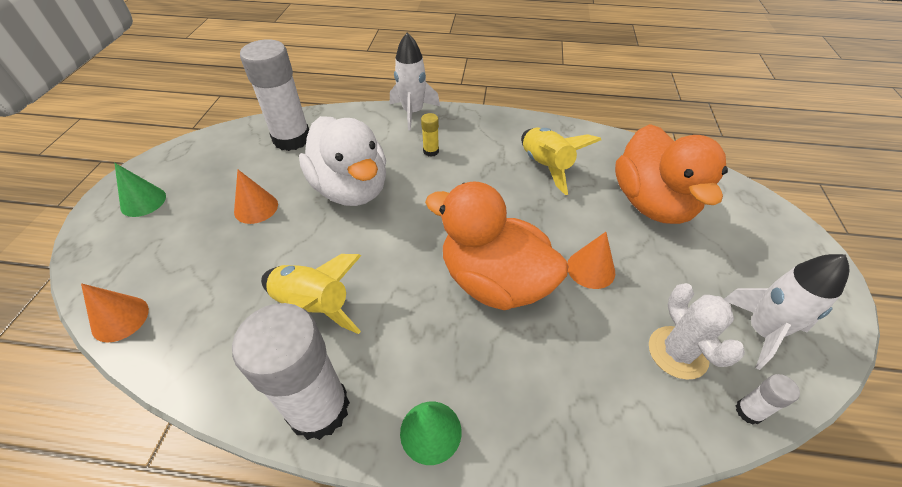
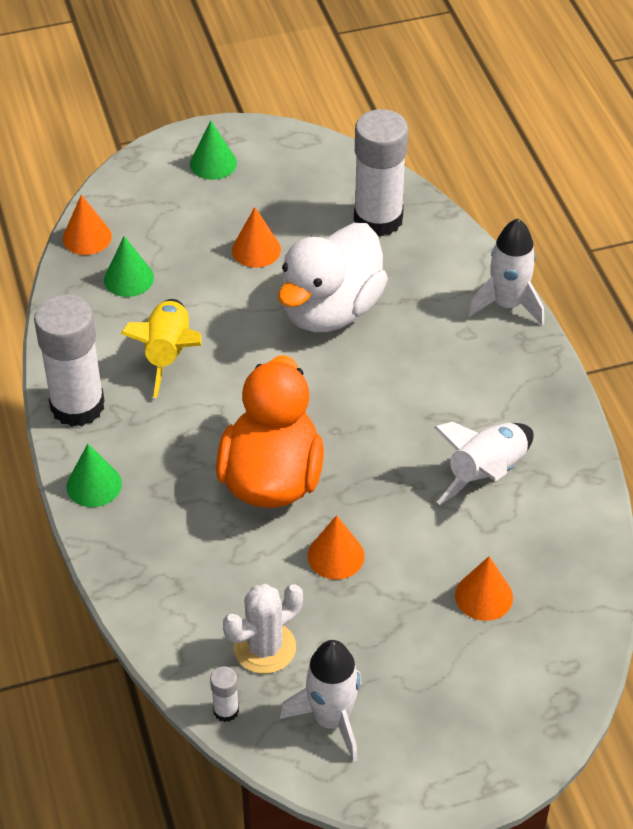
camera: 65 degrees right, 0 degrees up
(202, 303) = (129, 278): none -> green cone
(431, 151) = (441, 352): yellow glue stick -> none
(546, 166) = (486, 473): yellow rocket -> white rocket
(652, 203) = (484, 596): orange duck -> orange cone

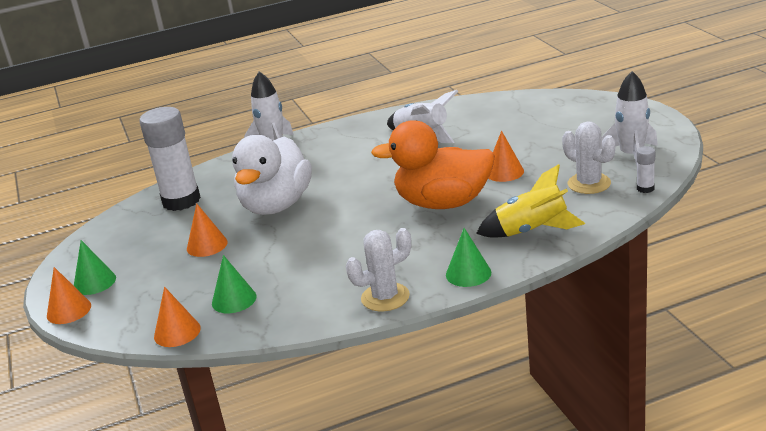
camera: 90 degrees left, 20 degrees down
(77, 406) = (385, 297): white glue stick -> white cactus
(168, 354) = (324, 265): yellow rocket -> yellow rocket (532, 231)
(330, 310) = (276, 205): white duck -> white duck turned 75 degrees clockwise
(484, 596) = (518, 126): orange cone -> orange cone (69, 310)

